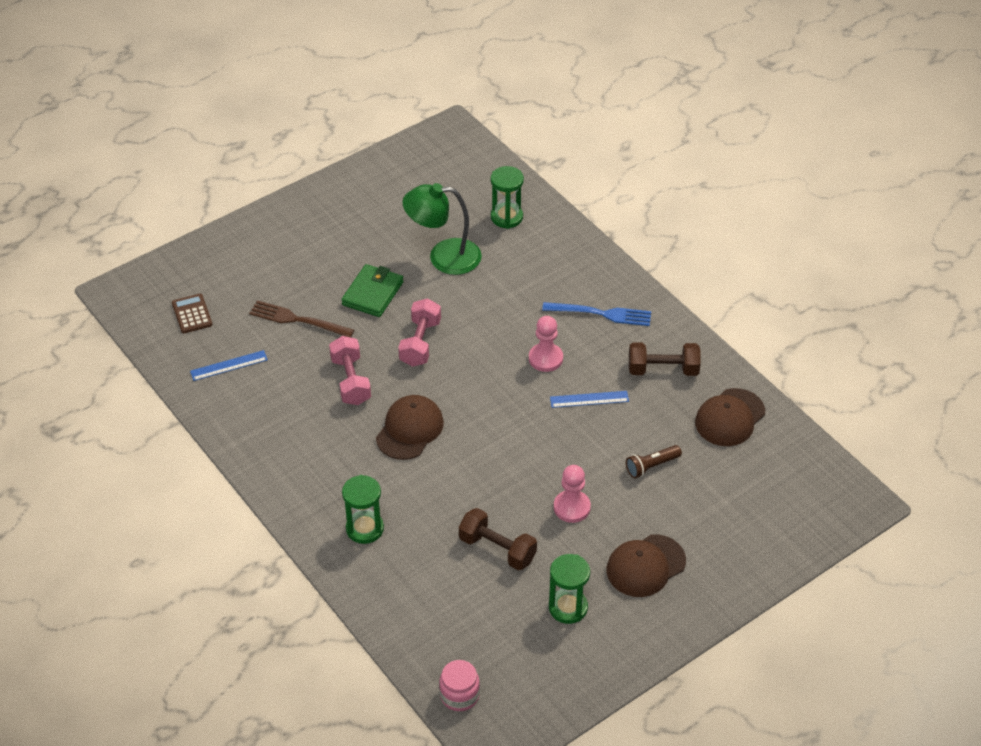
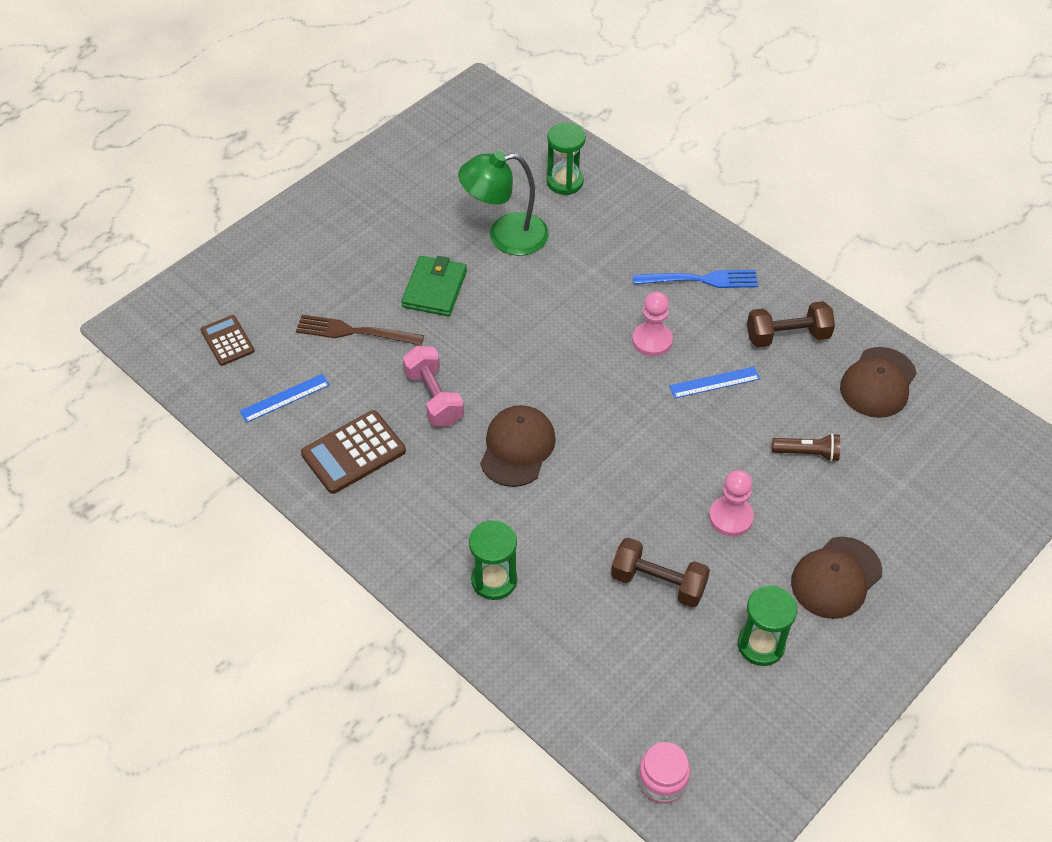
camera: 10 degrees left, 5 degrees up
(275, 416) = (353, 452): none -> brown calculator
(420, 343) = (504, 341): pink dumbbell -> none
(651, 466) = (807, 453): brown flashlight -> brown flashlight turned 135 degrees counterclockwise

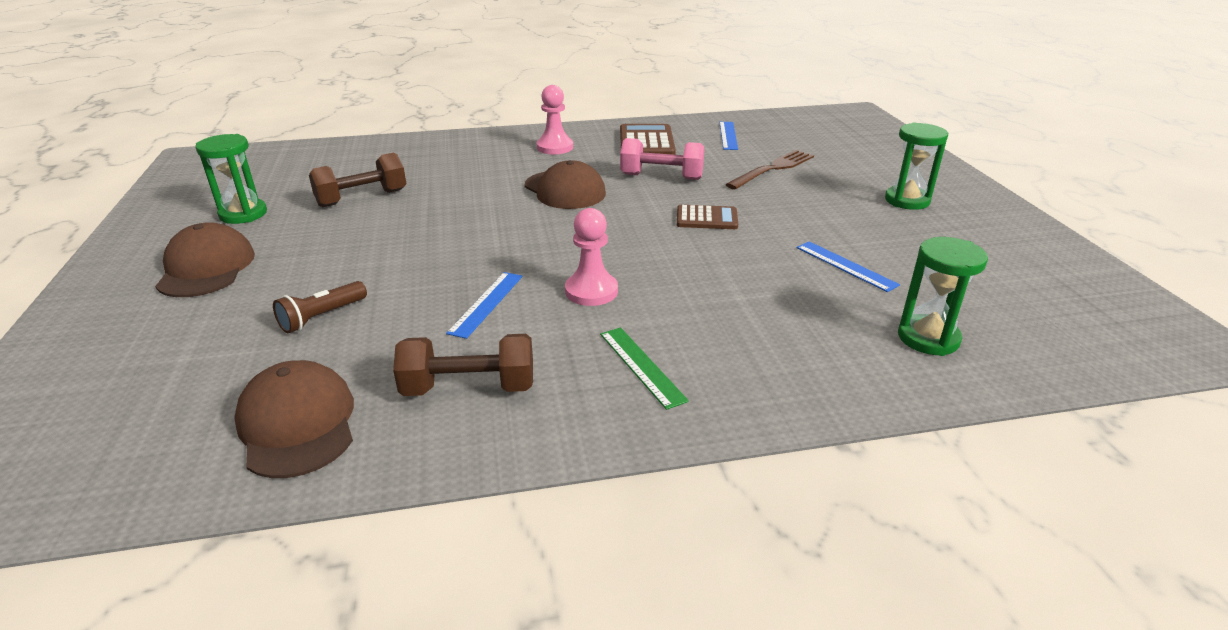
camera: 125 degrees right, 20 degrees down
(227, 341) = (810, 132): brown calculator -> brown calculator (706, 218)
(434, 289) = (794, 210): green wallet -> none
(494, 580) = (472, 152): green hourglass -> green hourglass (907, 201)
(505, 236) = (846, 266): green lamp -> blue ruler
(662, 781) = (256, 155): pink jar -> none
(701, 280) = (642, 366): blue fork -> green ruler
(731, 517) = (348, 247): pink pawn -> pink pawn (555, 147)
(787, 336) = (469, 388): brown dumbbell -> brown dumbbell turned 60 degrees clockwise

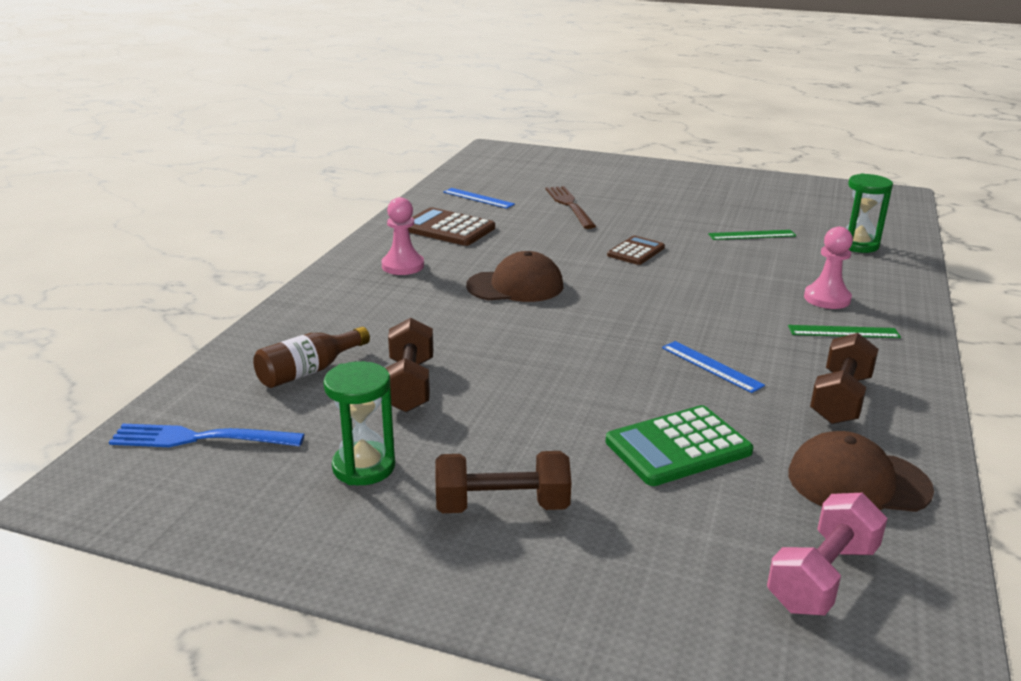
camera: 60 degrees left, 5 degrees down
(206, 268) = (502, 506): brown cap -> brown dumbbell
(259, 165) = (198, 438): none -> blue fork
(322, 317) = (678, 447): brown flashlight -> green calculator
(361, 167) = (309, 371): none -> brown bottle
(591, 291) = (723, 322): pink pawn -> pink pawn (827, 298)
(661, 177) = (535, 244): pink dumbbell -> pink dumbbell (822, 577)
(846, 266) = (752, 235): blue ruler -> green ruler
(907, 201) = (672, 189): green hourglass -> none

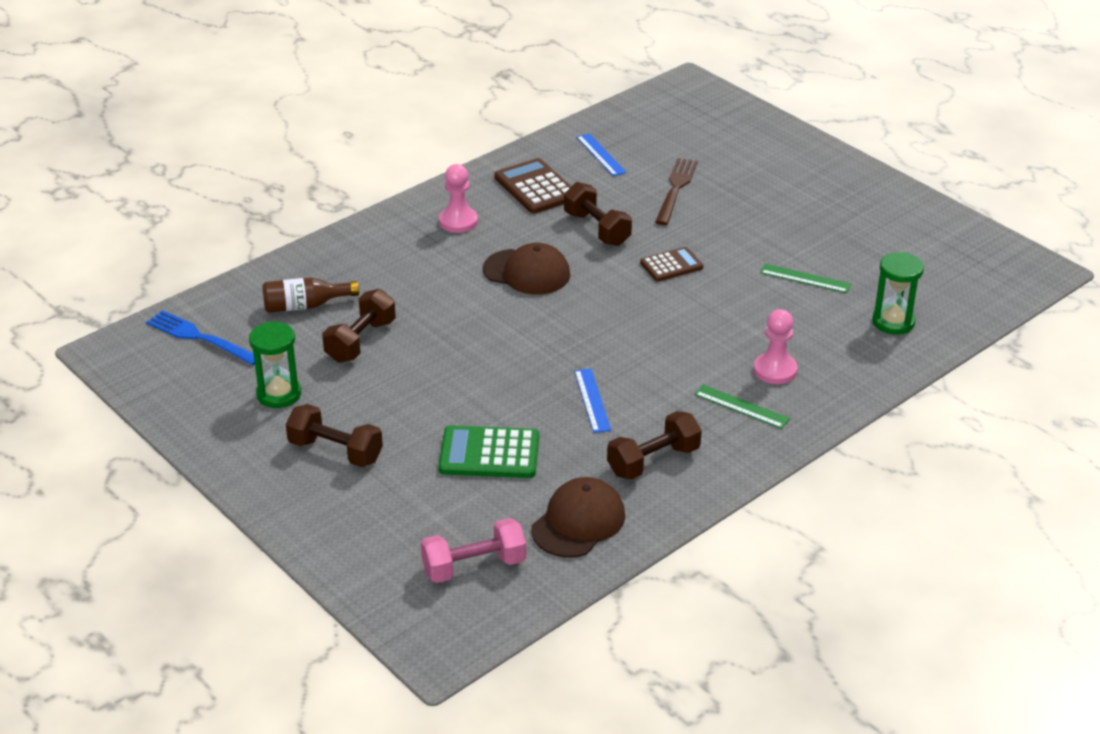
camera: 30 degrees right, 10 degrees up
(539, 243) = (597, 229): none -> brown dumbbell
(858, 482) = (578, 522): brown cap -> brown cap turned 90 degrees clockwise

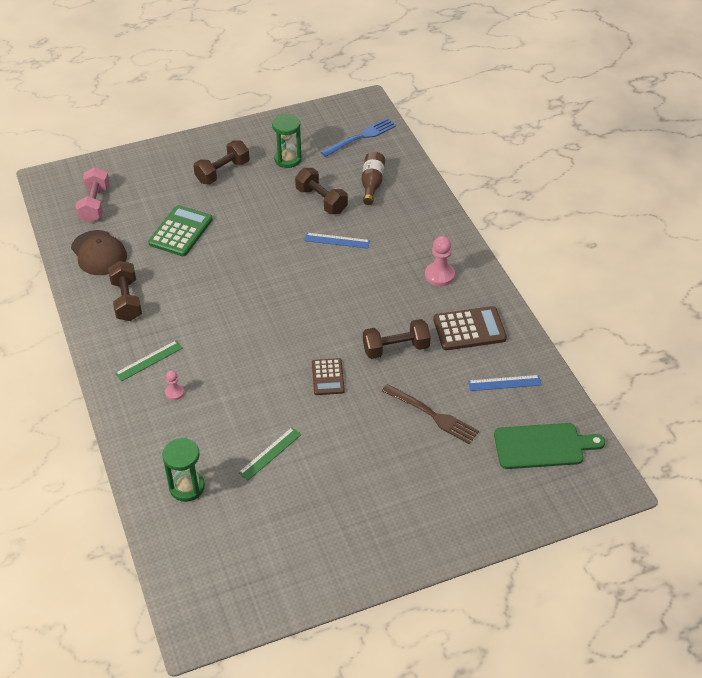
camera: 110 degrees right, 10 degrees up
(527, 272) = (358, 295): brown cap -> none
(592, 400) = (201, 289): blue ruler -> blue ruler (337, 240)
(669, 123) = (543, 446): none -> green cutting board
(775, 370) = (174, 392): pink pawn -> pink pawn, size x0.57

